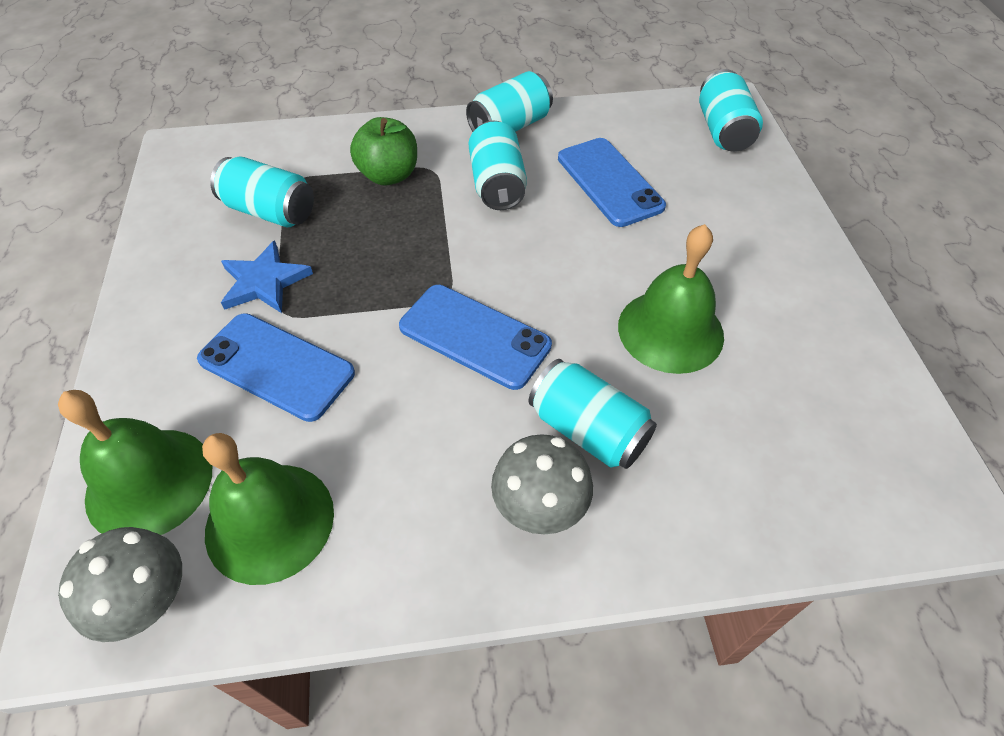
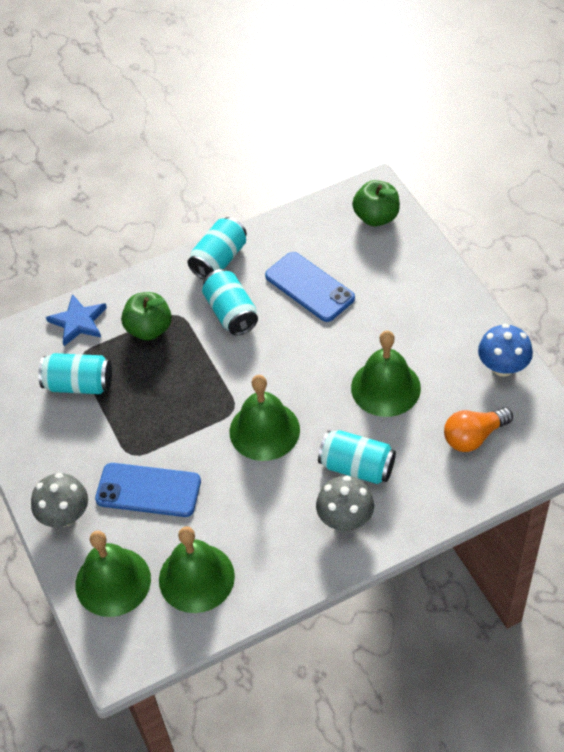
camera: 15 degrees left, 0 degrees up
(147, 600) = (152, 638): grey mushroom -> grey mushroom (64, 515)
(264, 281) = (106, 437): blue star -> blue star (78, 322)
(474, 336) = (264, 430): blue phone -> green bell
(723, 130) = (376, 217): turquoise can -> green apple
(789, 442) = (473, 436): none -> orange light bulb
(858, 353) = (503, 367): none -> blue mushroom

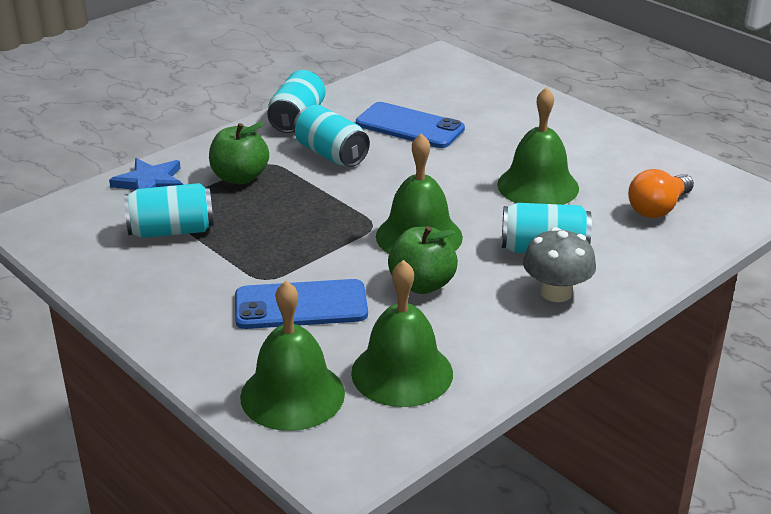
camera: 20 degrees left, 20 degrees down
(64, 515) = (200, 344): grey mushroom -> none
(376, 217) = (453, 73): green apple -> green apple (422, 284)
(503, 367) = (653, 155): blue mushroom -> none

